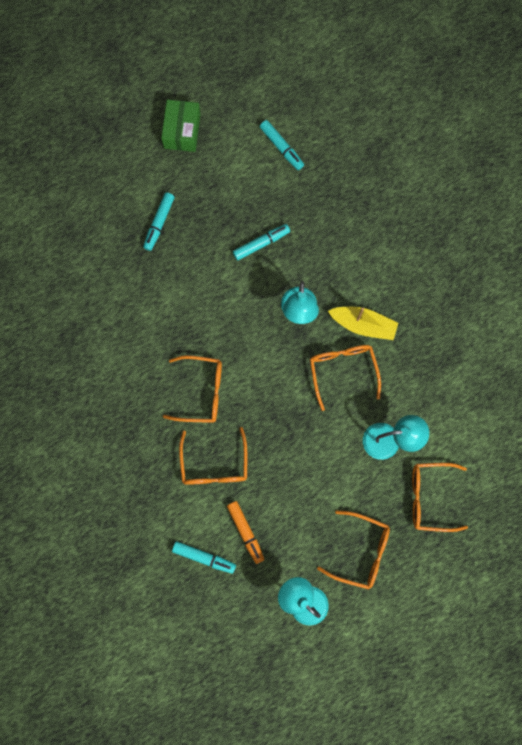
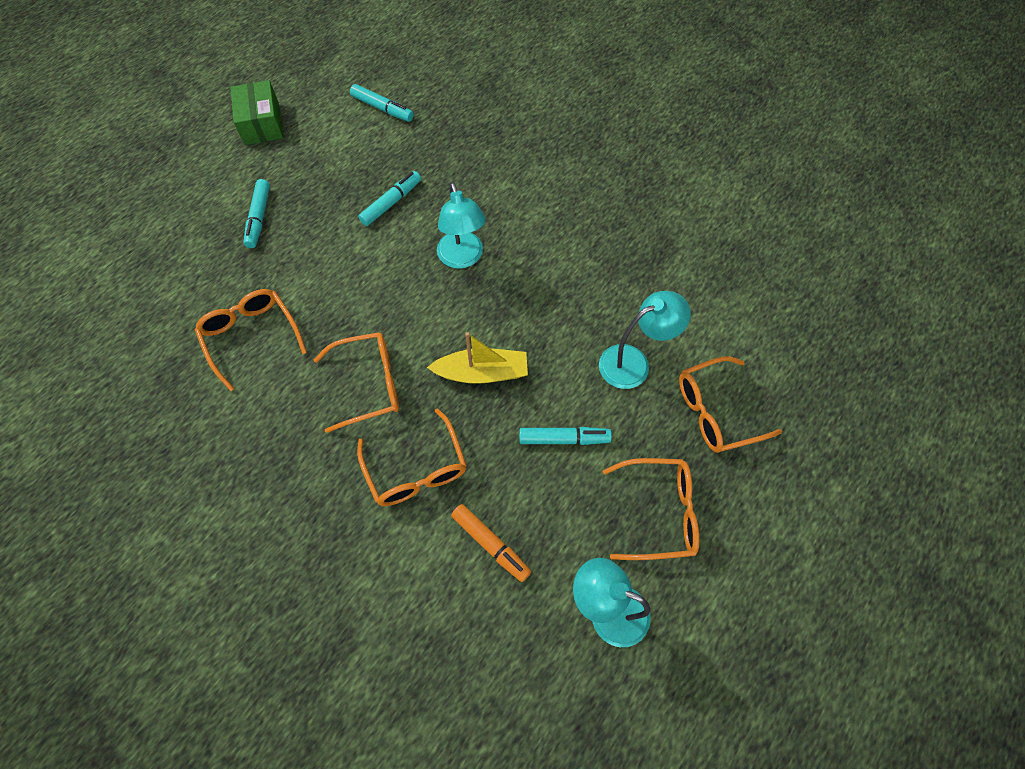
camera: 20 degrees left, 15 degrees down
(204, 557) = (443, 603): turquoise marker -> turquoise marker (564, 439)
(342, 370) = (542, 303): orange glasses -> orange glasses (251, 336)
(363, 325) = (546, 248): yellow boat -> yellow boat (482, 373)

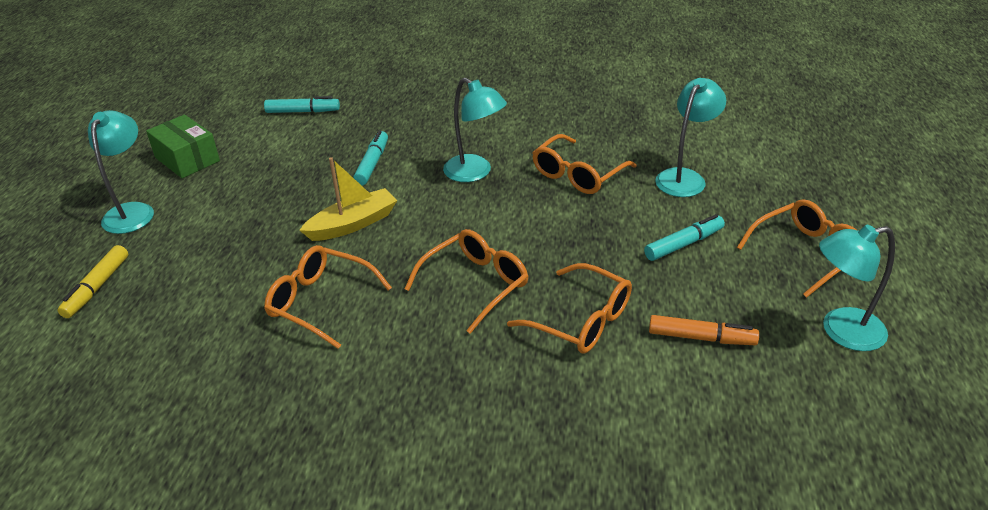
camera: 30 degrees left, 25 degrees down
(123, 234) = (97, 287): none -> yellow marker
(190, 165) = (132, 211): none -> turquoise lamp
(259, 218) = (246, 220): turquoise marker -> none
(482, 373) = (570, 234): yellow boat -> yellow boat (353, 224)
(716, 411) = (777, 179): orange glasses -> orange glasses (577, 175)

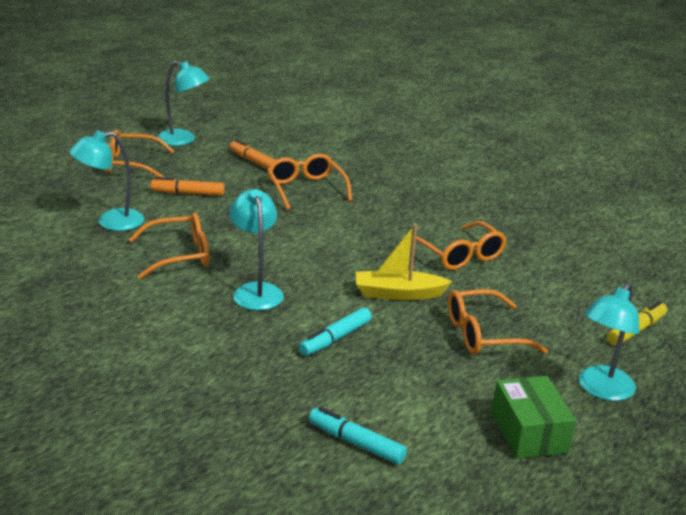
camera: 150 degrees left, 10 degrees down
(475, 284) = (346, 225): orange glasses -> orange glasses (483, 334)
(684, 244) = (188, 193): turquoise marker -> orange marker

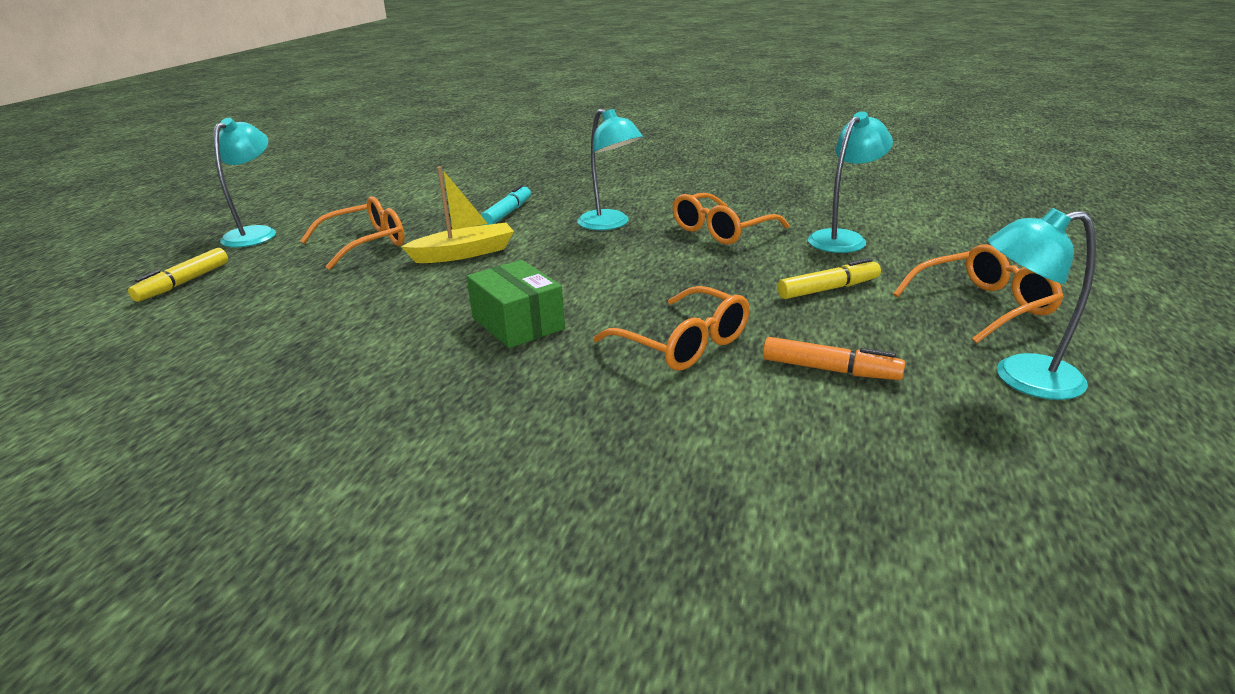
camera: 160 degrees right, 0 degrees up
(188, 193) = (828, 289): orange marker -> yellow marker
(356, 443) = (459, 177): turquoise marker -> none
(460, 255) = (397, 308): orange glasses -> none
(529, 432) = (331, 203): green box -> green box (517, 323)

